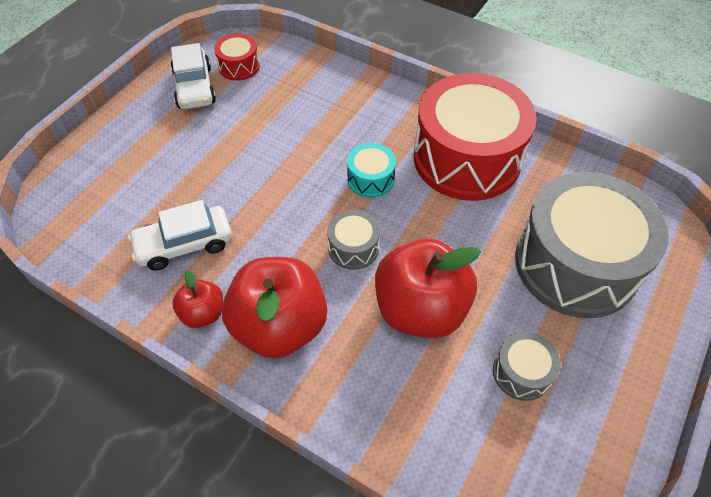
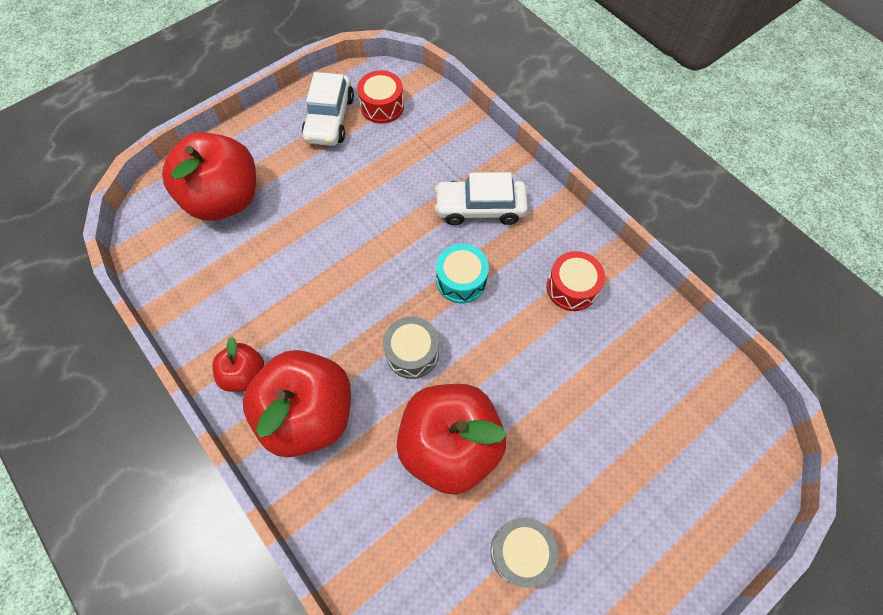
camera: 20 degrees right, 10 degrees up
(120, 175) = (225, 199): none -> red apple
(184, 244) = (255, 294): white car -> white car (480, 208)
(467, 158) = (571, 287): red drum -> red drum, size x0.43
(576, 264) = (633, 452): grey drum -> none

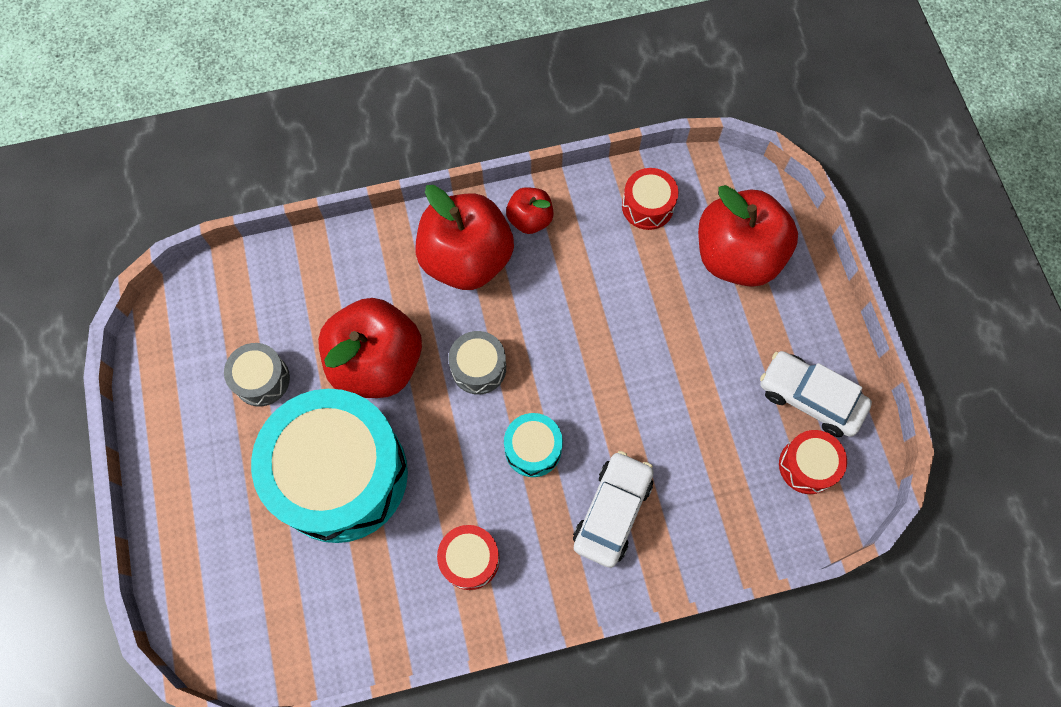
camera: 115 degrees right, 5 degrees up
(197, 281) = (647, 206): none -> red drum
(566, 423) = (340, 475): none -> turquoise drum

